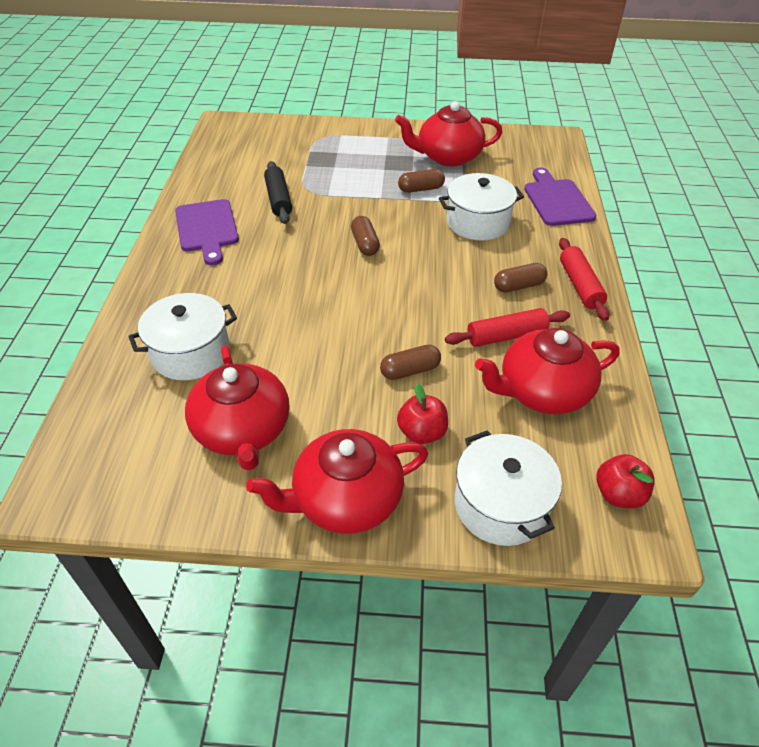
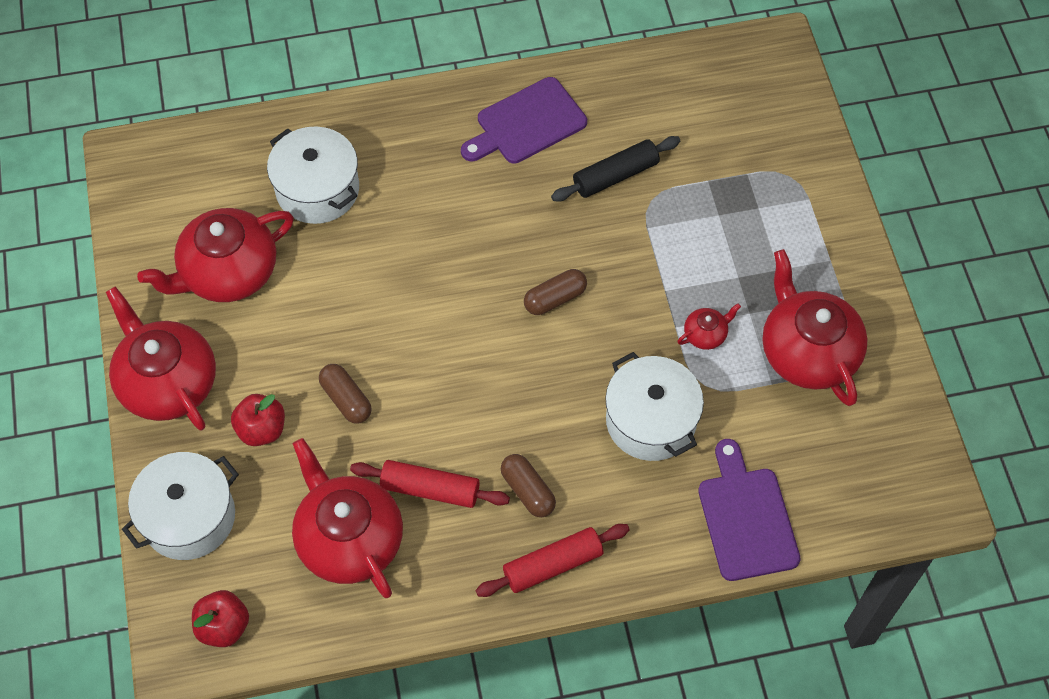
camera: 75 degrees right, 15 degrees up
(421, 189) = (705, 334): brown capsule -> red teapot
(506, 336) = (430, 489): red rolling pin -> red rolling pin turned 45 degrees counterclockwise
(557, 200) = (746, 518): purple cutting board -> purple cutting board turned 75 degrees counterclockwise

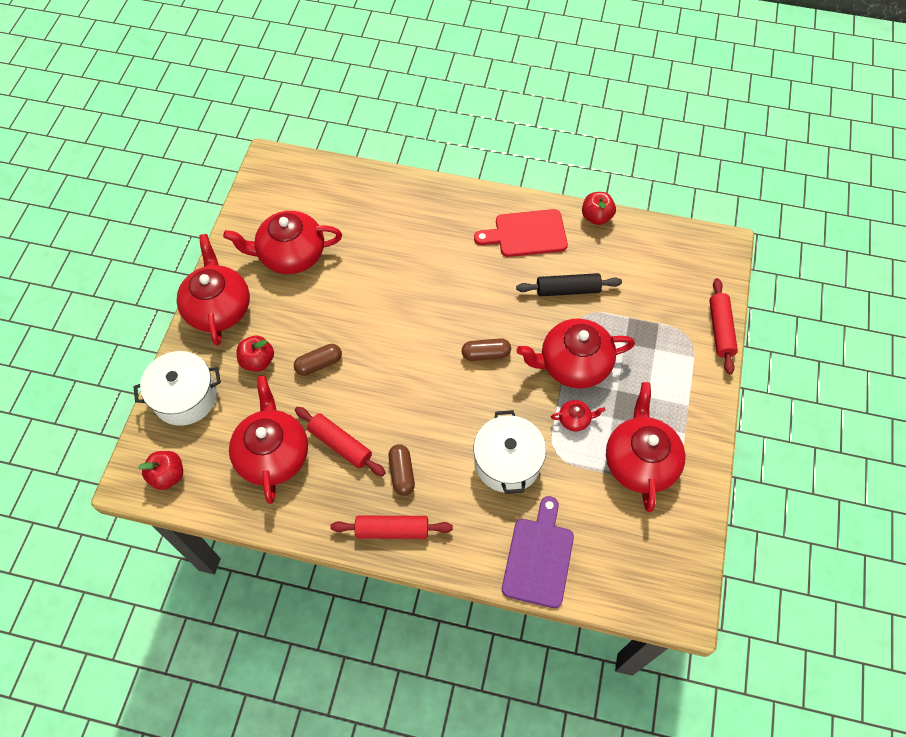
camera: 25 degrees right, 0 degrees up
(317, 189) = (372, 225): white pot -> none
(346, 399) = (319, 364): brown capsule -> brown capsule turned 75 degrees clockwise
(527, 123) = (526, 234): purple cutting board -> red cutting board
(604, 67) = (596, 217): none -> red apple
(669, 267) = (573, 364): none -> red teapot
(823, 153) = (720, 330): none -> red rolling pin

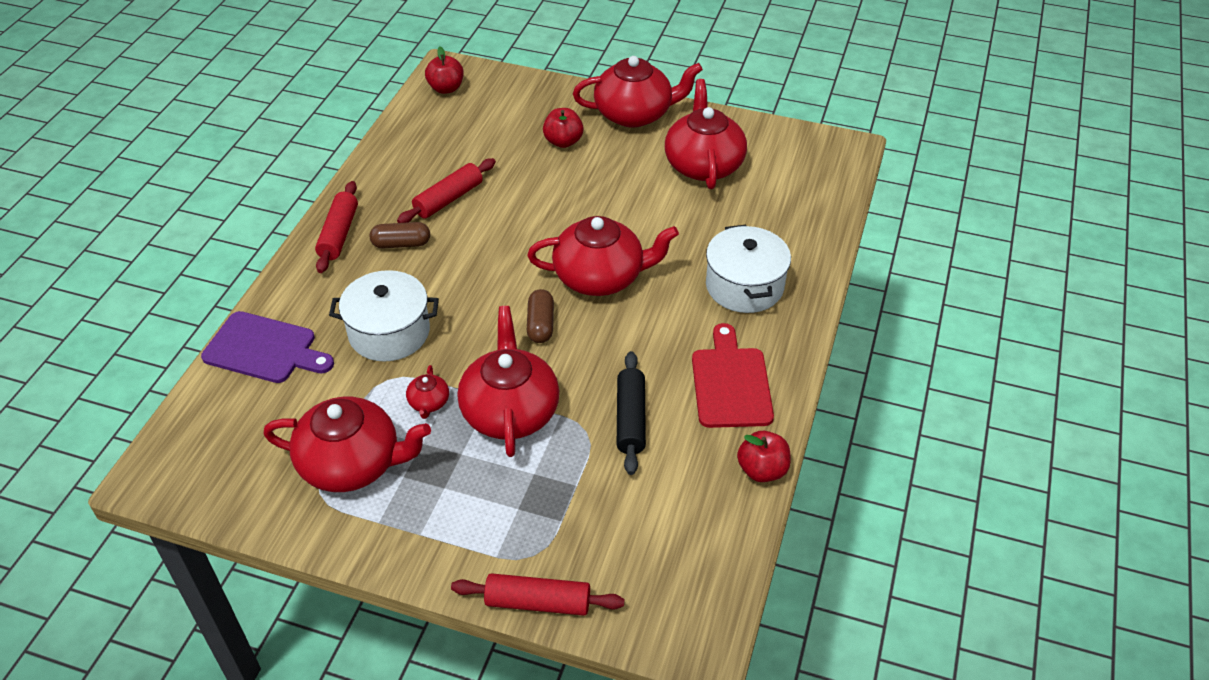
camera: 95 degrees right, 15 degrees down
(185, 397) = (529, 95): white pot -> white pot (744, 286)
(273, 454) = (450, 152): red teapot -> red teapot (600, 277)
(319, 364) = (552, 185): brown capsule -> none

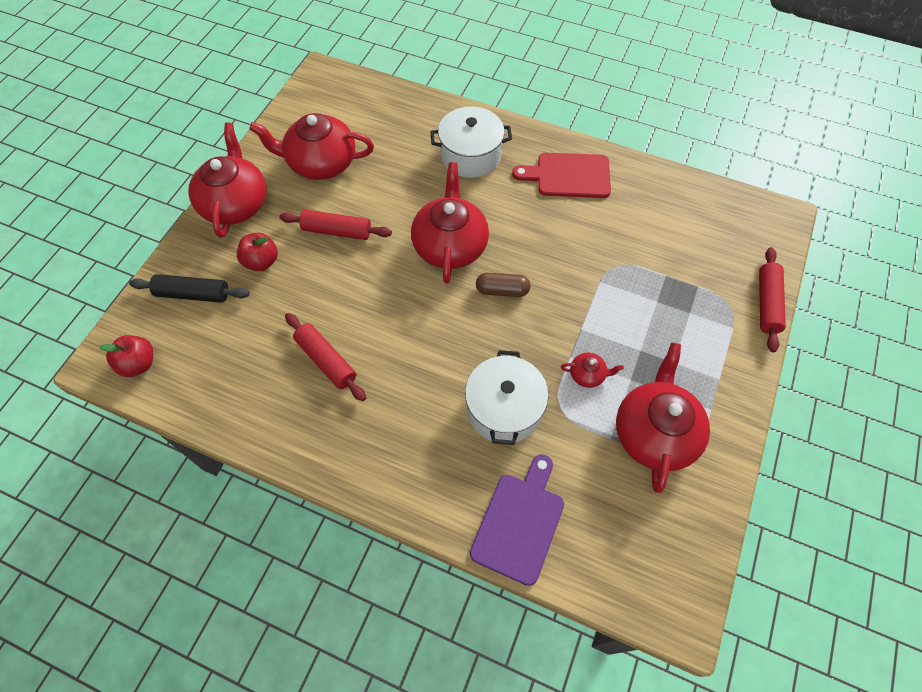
camera: 85 degrees left, 15 degrees up
(338, 234) = (361, 463): red rolling pin -> red rolling pin (337, 231)
(401, 244) = (385, 402): brown capsule -> none
(510, 411) = (596, 315): red teapot -> none
(630, 419) = (603, 237): black rolling pin -> black rolling pin (193, 294)
(762, 470) = (646, 169): red apple -> none

